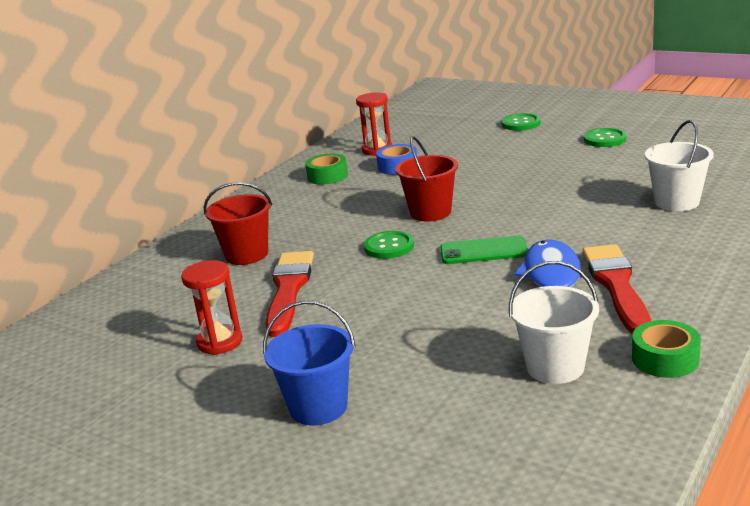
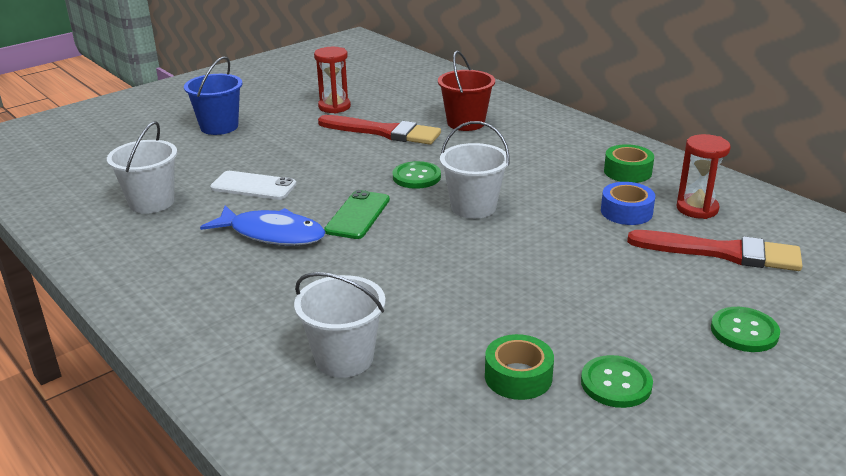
camera: 105 degrees right, 5 degrees up
(430, 212) = (473, 207): red bucket -> white bucket
(469, 319) = (253, 186): none -> white phone
(616, 285) = (219, 258): red brush -> red brush (722, 252)
(665, 359) = (99, 244): green tape -> green tape (518, 376)

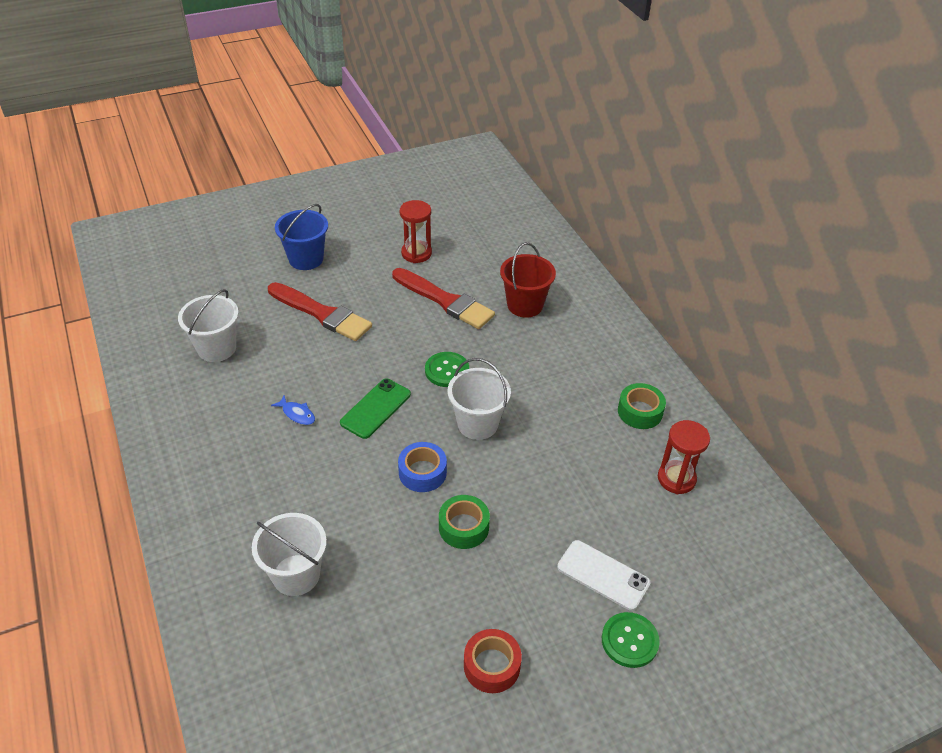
camera: 15 degrees right, 15 degrees up
(253, 186) = (305, 348): white phone -> white phone (603, 575)
(272, 234) = (297, 414): blue fish -> blue fish, size x0.46
(518, 376) = (419, 635): green tape -> green tape (463, 527)
(616, 383) = (491, 666): green button -> red tape
(626, 212) = (609, 465): blue tape -> blue tape (422, 472)
(722, 252) = (666, 541): red brush -> red brush (322, 314)

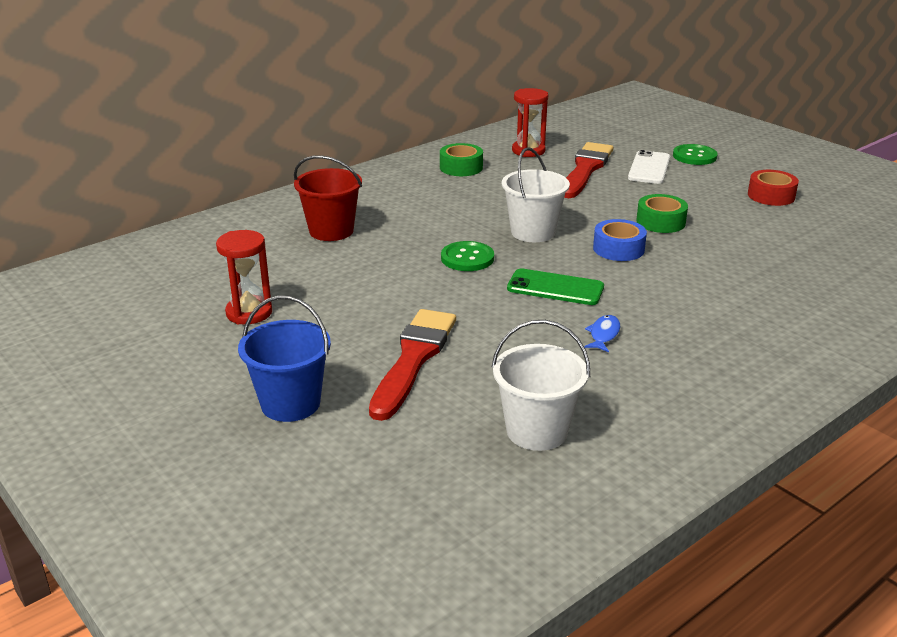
camera: 105 degrees left, 15 degrees down
(296, 575) = (796, 287): white bucket -> none
(445, 301) = (344, 277): red brush -> red brush (585, 169)

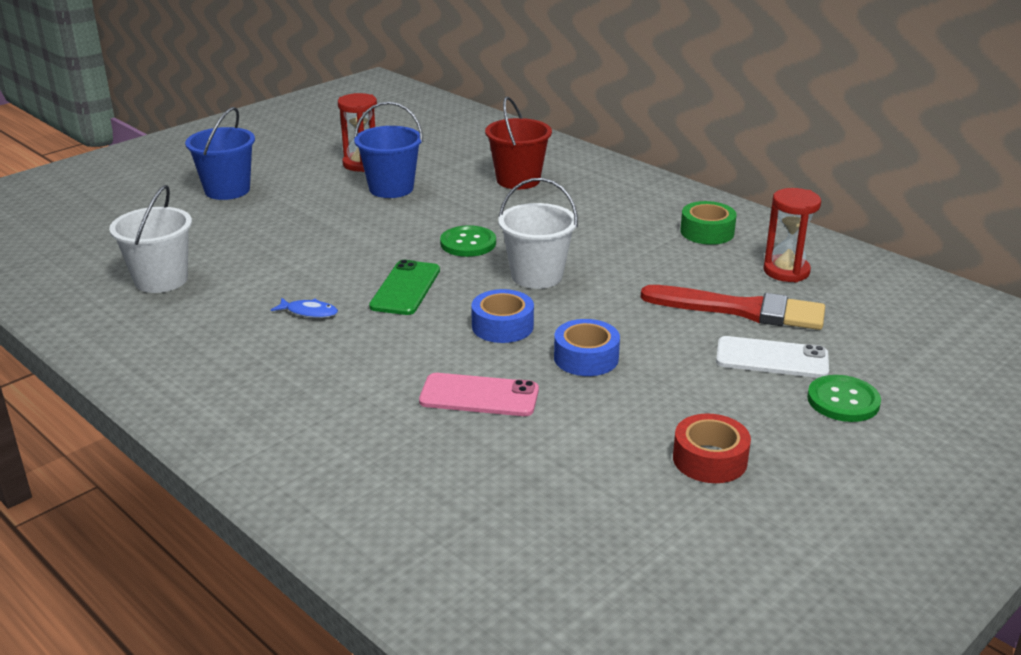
camera: 85 degrees right, 0 degrees up
(327, 295) = (391, 188): none -> blue bucket
(413, 359) = (280, 228): red brush -> none
(660, 222) = (586, 358): green tape -> blue tape
(723, 261) = (479, 396): none -> pink phone

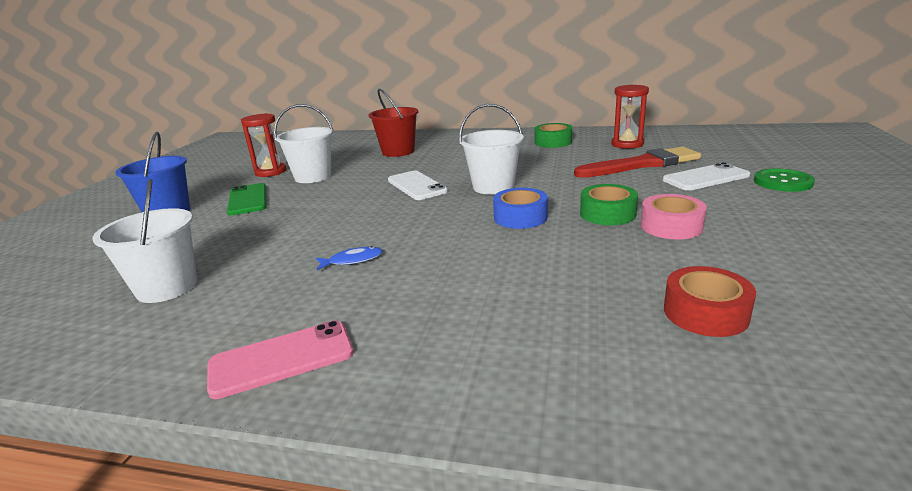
camera: 30 degrees left, 5 degrees down
(391, 188) = (313, 177): blue bucket -> white bucket
(405, 288) = (411, 221): green phone -> green phone (248, 199)
(468, 243) = (416, 186): green button -> white phone
(479, 396) = (583, 261): pink phone -> pink phone (281, 359)
(586, 358) = (607, 214): blue tape -> green tape
(617, 398) = (671, 226): none -> pink tape
(710, 459) = (795, 235): red tape -> red tape (705, 313)

